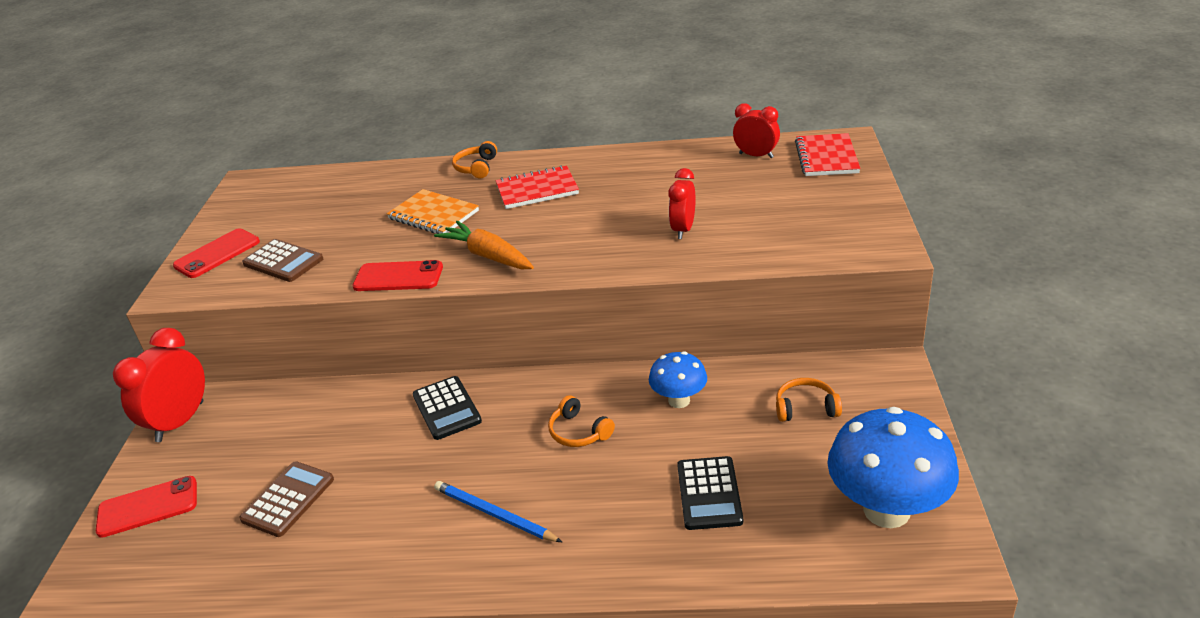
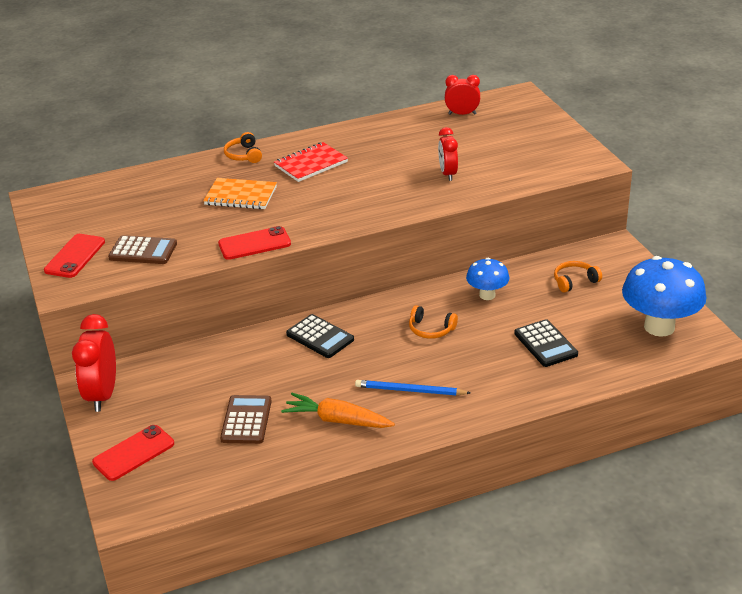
camera: 25 degrees left, 0 degrees up
(488, 256) = (314, 217): orange carrot -> orange carrot (337, 420)
(826, 157) = (514, 108): red notebook -> none

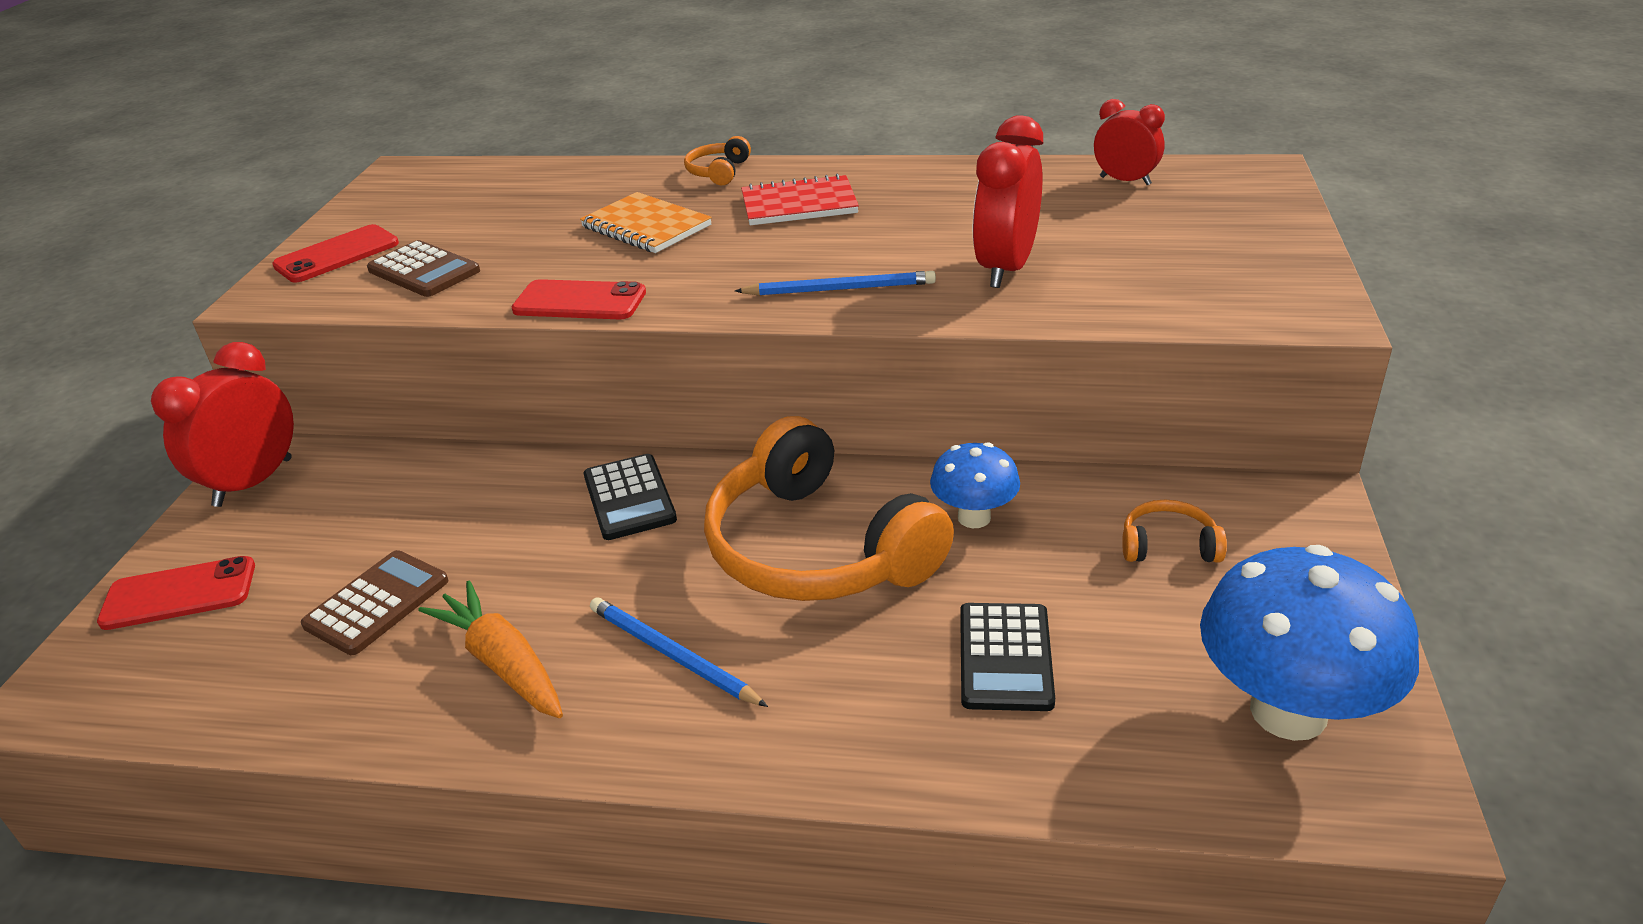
camera: 30 degrees right, 0 degrees up
(380, 203) = (840, 289): none -> blue pencil
(431, 329) = (817, 548): orange headphones -> orange headphones, size x2.45
(448, 174) = (1006, 269): red clock -> red clock, size x1.58

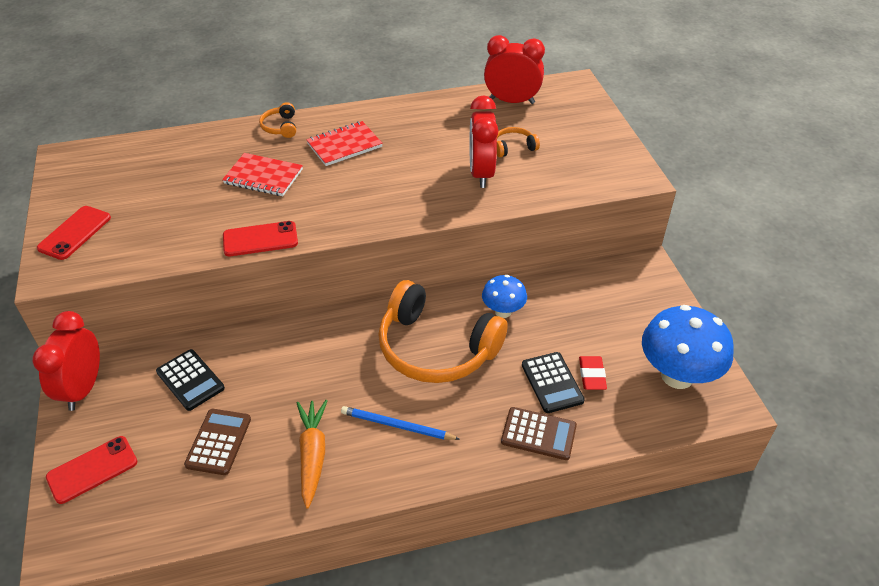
camera: 25 degrees left, 10 degrees up
(424, 271) = (145, 234): brown calculator -> brown calculator (538, 434)
(503, 663) = (312, 455): orange carrot -> orange carrot turned 60 degrees clockwise
(629, 498) = (320, 343): black calculator -> black calculator (190, 380)
(646, 226) = (263, 177): orange notebook -> red notebook
(840, 289) = (402, 203): blue pencil -> none
(1096, 664) = (592, 375): none -> red eraser
(1125, 181) = (511, 101): red clock -> red clock, size x1.58
(1168, 545) = (597, 305): orange headphones -> orange headphones (513, 147)

